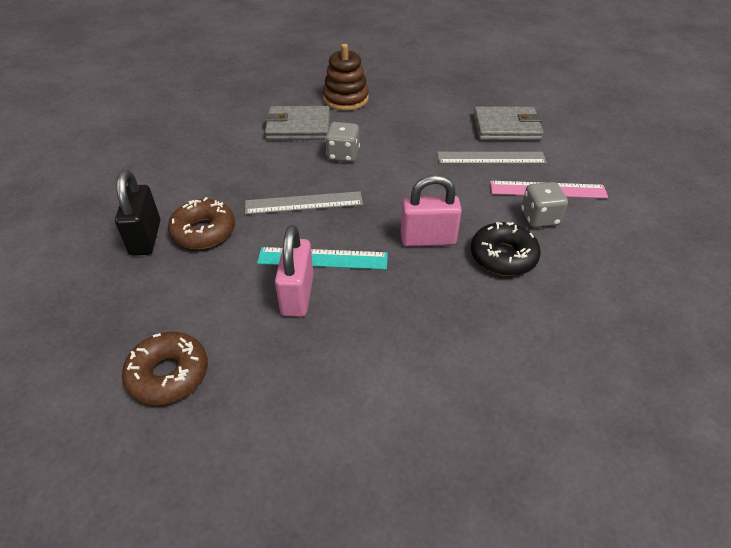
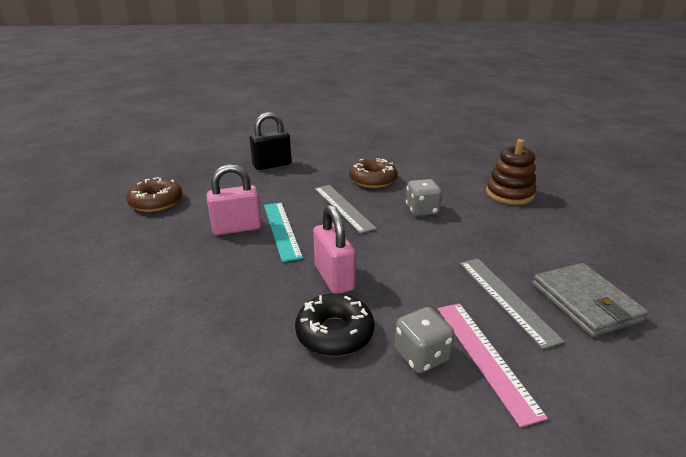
camera: 70 degrees right, 15 degrees down
(203, 231) = (288, 180): brown donut -> brown donut (372, 180)
(298, 127) = (441, 183): grey wallet -> none

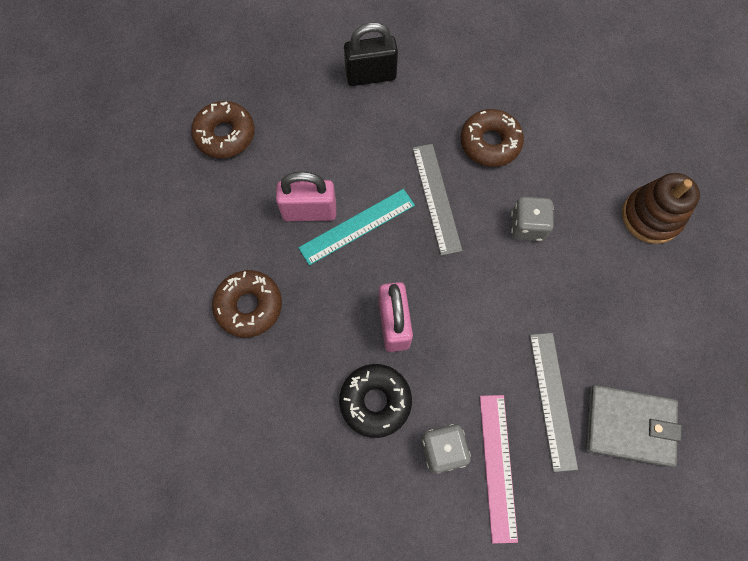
camera: 15 degrees right, 40 degrees up
(185, 290) = (249, 306): none -> brown donut
(281, 230) = (357, 226): turquoise ruler -> turquoise ruler turned 60 degrees clockwise
(585, 302) = (628, 425): grey wallet -> grey wallet turned 75 degrees counterclockwise

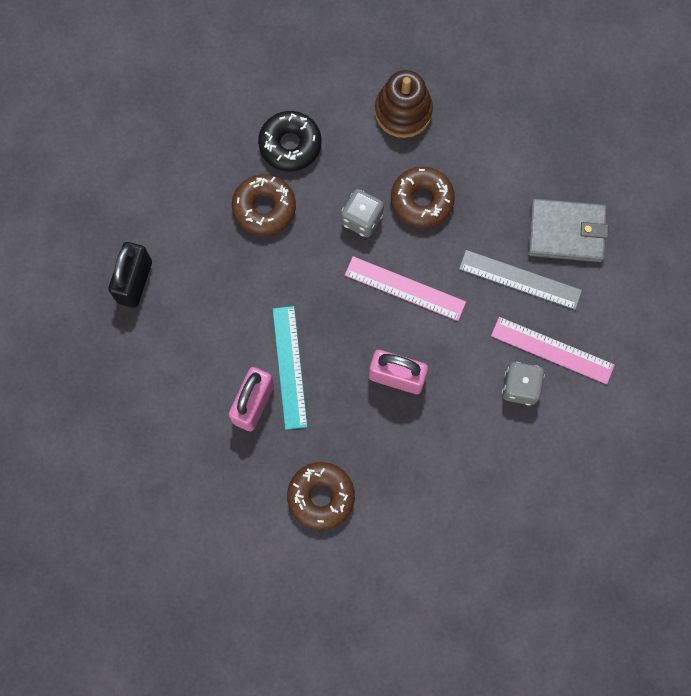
camera: 65 degrees left, 5 degrees up
(225, 135) = (130, 450): brown donut -> brown donut (422, 200)
(375, 401) = (457, 423): black donut -> black donut (290, 145)
(436, 198) = (296, 283): grey ruler -> none
(483, 293) = (405, 288): none -> pink ruler
(628, 425) = (566, 232): grey wallet -> grey wallet turned 60 degrees clockwise

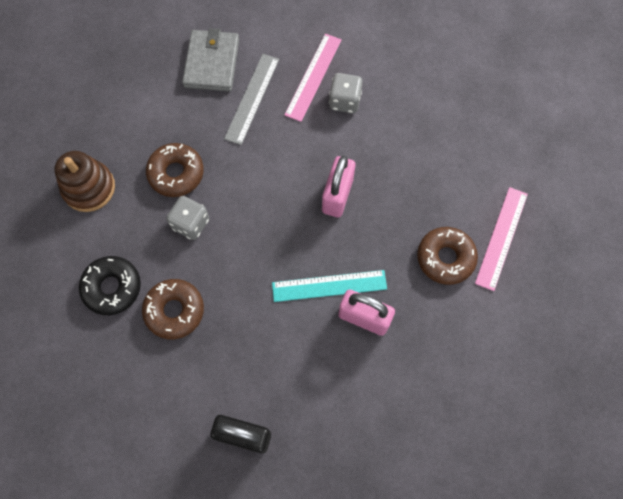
camera: 90 degrees left, 5 degrees down
(405, 288) = (257, 188): pink ruler -> pink ruler (501, 238)

